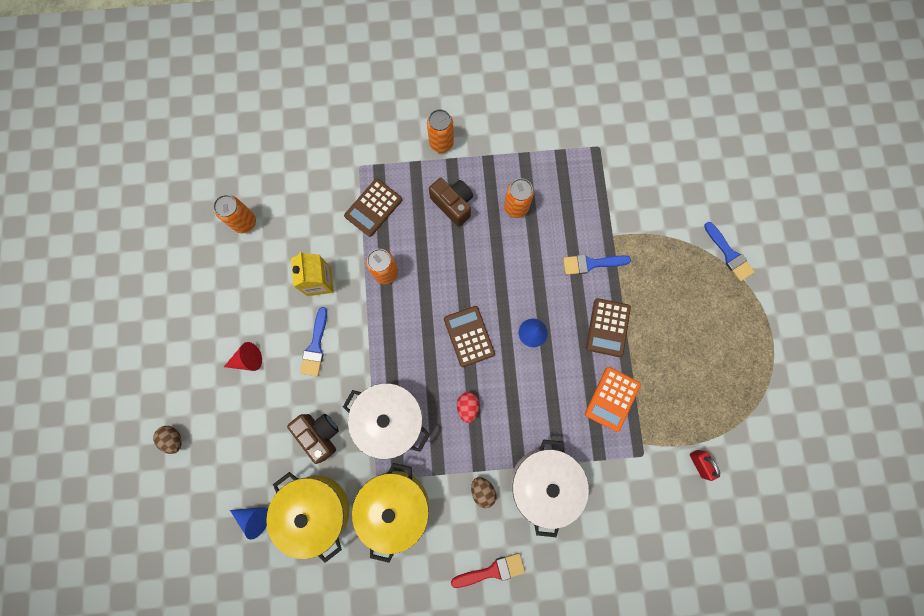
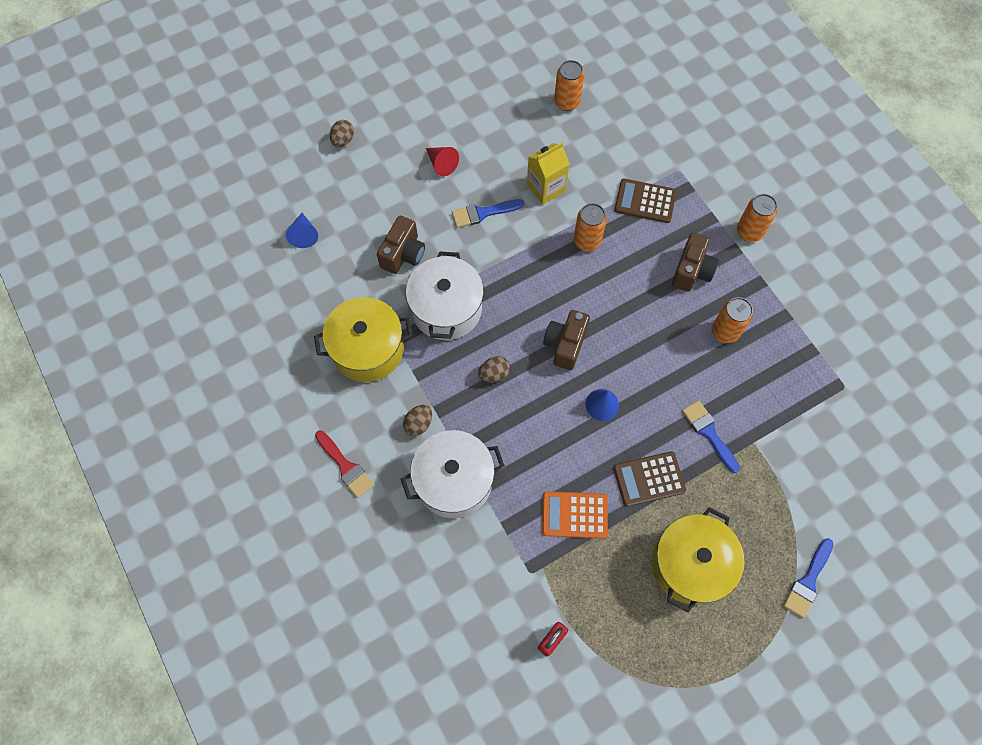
camera: 65 degrees right, 10 degrees down
(316, 510) = (333, 282): yellow pot -> yellow pot (690, 564)
(468, 407) = (494, 374): red egg -> brown egg
(469, 336) = (565, 344): brown calculator -> brown camera

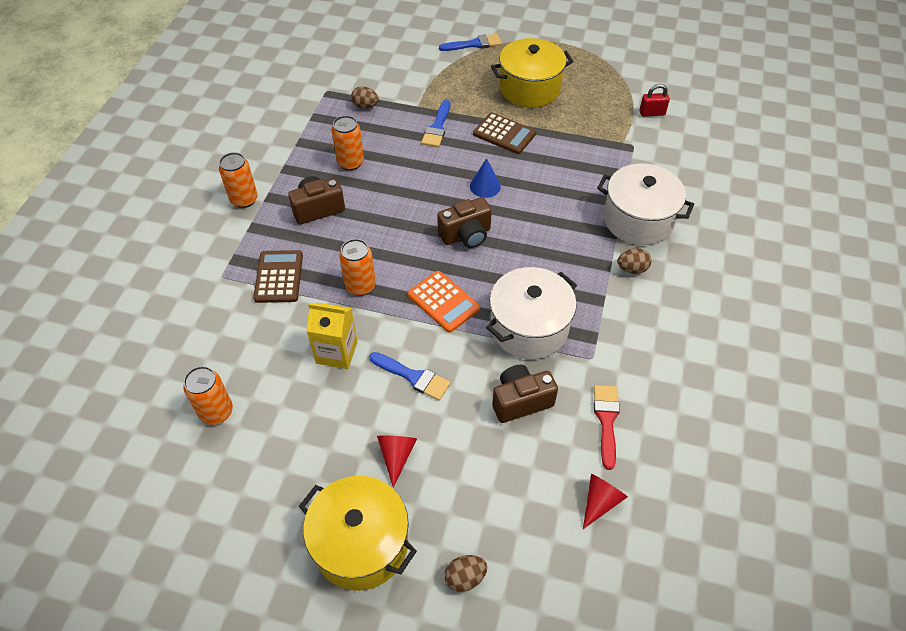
camera: 135 degrees left, 15 degrees down
(304, 235) = (600, 502): blue cone -> red cone
(346, 466) = (716, 283): red brush -> red brush (606, 420)
(368, 349) = (626, 349): yellow pot -> yellow pot (361, 544)
(494, 374) = (540, 257): brown egg -> brown egg (365, 106)
(574, 515) = (573, 150): orange calculator -> orange calculator (443, 302)
(645, 201) = (279, 277): brown calculator -> brown calculator turned 150 degrees counterclockwise

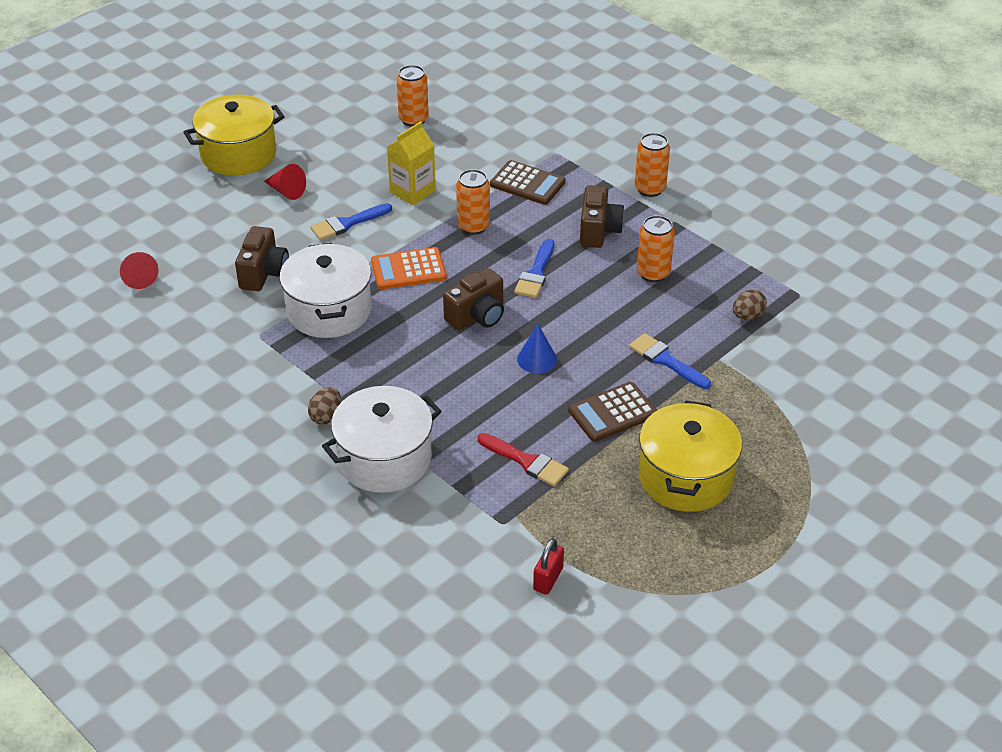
camera: 120 degrees right, 10 degrees down
(465, 577) = (164, 190): brown egg -> none
(466, 235) = (477, 316): brown camera -> brown camera turned 135 degrees counterclockwise
(474, 44) = (823, 465): blue brush -> blue brush (536, 273)
(606, 420) = (195, 314): red brush -> red brush (526, 461)

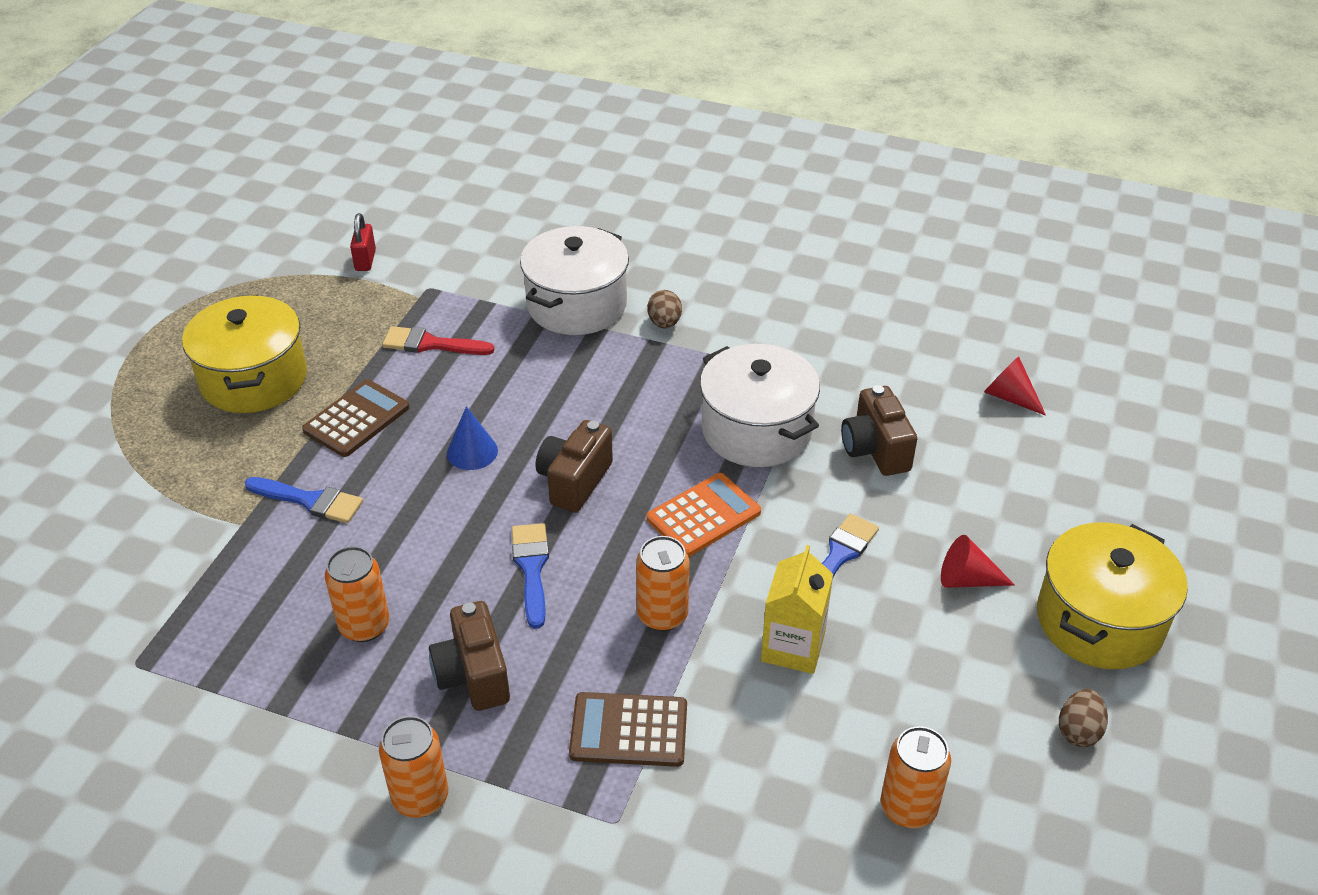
camera: 155 degrees right, 0 degrees up
(747, 316) = (210, 601): brown egg -> brown egg (1078, 731)

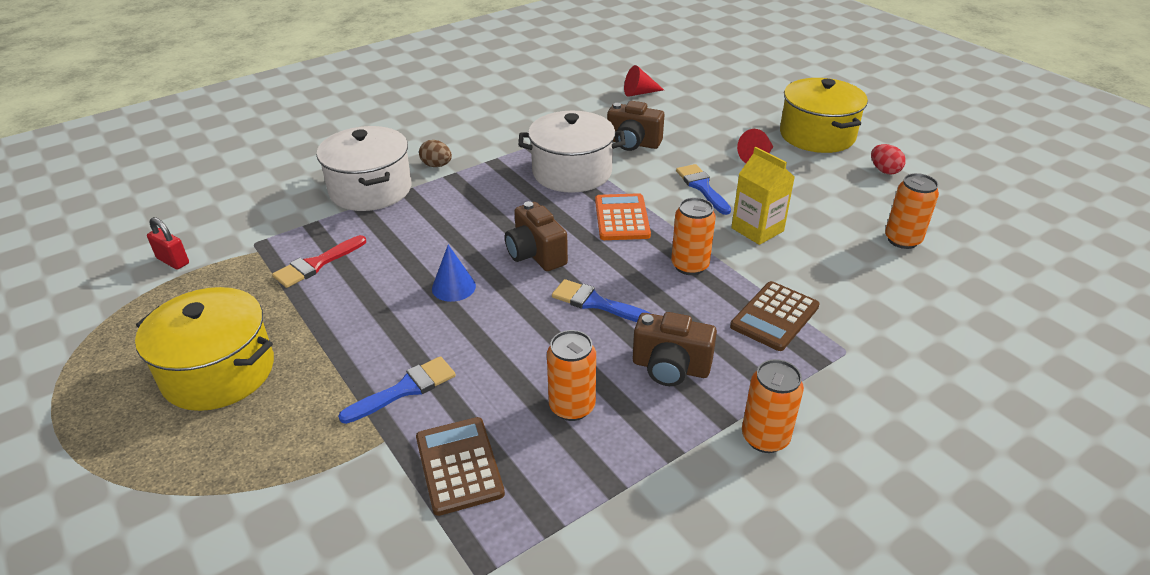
camera: 55 degrees left, 5 degrees down
(356, 419) = (346, 331): brown calculator -> brown calculator (459, 465)
(1078, 731) = (884, 170): brown egg -> red egg

